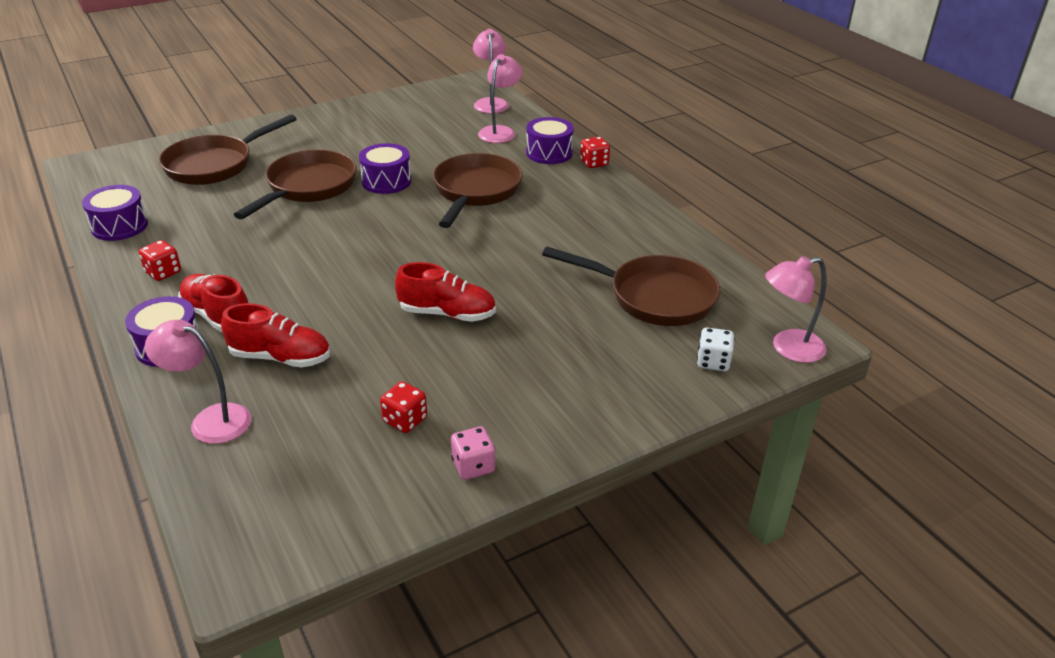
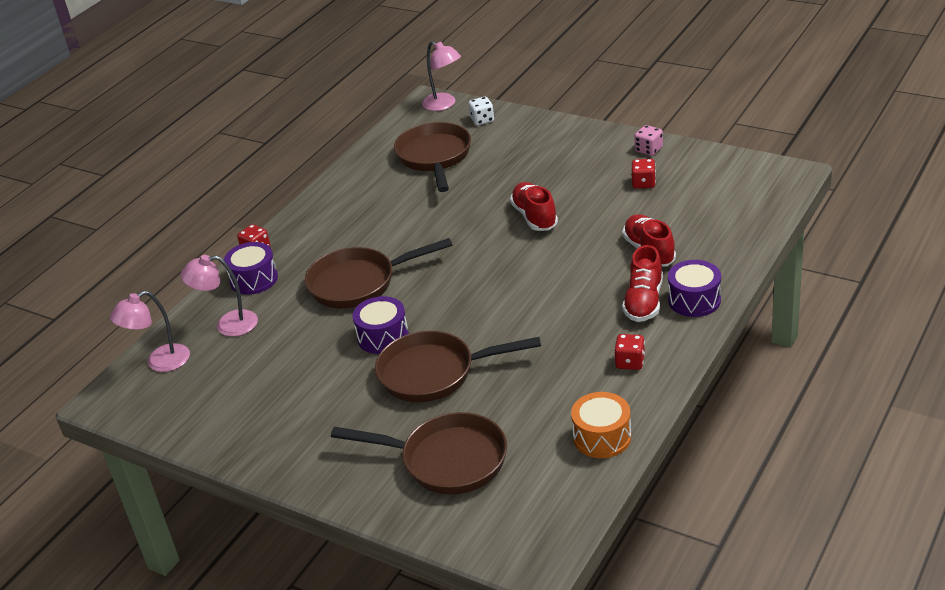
camera: 115 degrees left, 0 degrees up
(119, 226) = (602, 437): purple drum -> orange drum
(210, 420) = (726, 242): pink lamp -> none

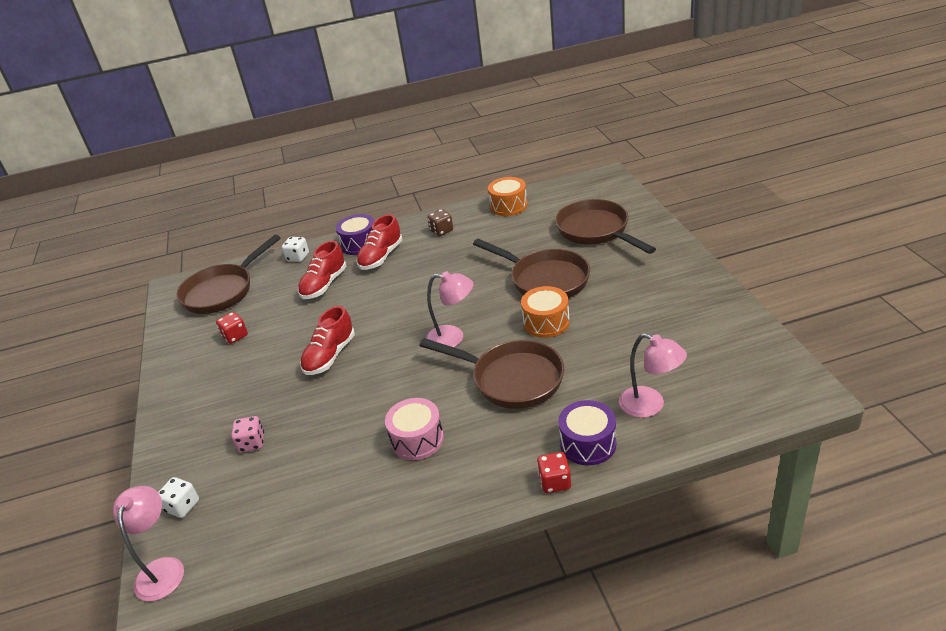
camera: 135 degrees left, 0 degrees up
(160, 362) = (736, 403): pink lamp -> pink lamp (453, 338)
(381, 218) = (417, 439): none -> pink drum
(383, 336) = (546, 322): purple drum -> orange drum
(434, 158) = (285, 485): brown pan -> brown pan (223, 291)
(630, 362) = (441, 231): red dice -> brown dice
(644, 302) = (381, 257): red shoe -> red shoe turned 150 degrees clockwise
(649, 150) = (178, 363): pink dice -> pink dice (252, 443)
(731, 255) = (298, 257): none -> white dice

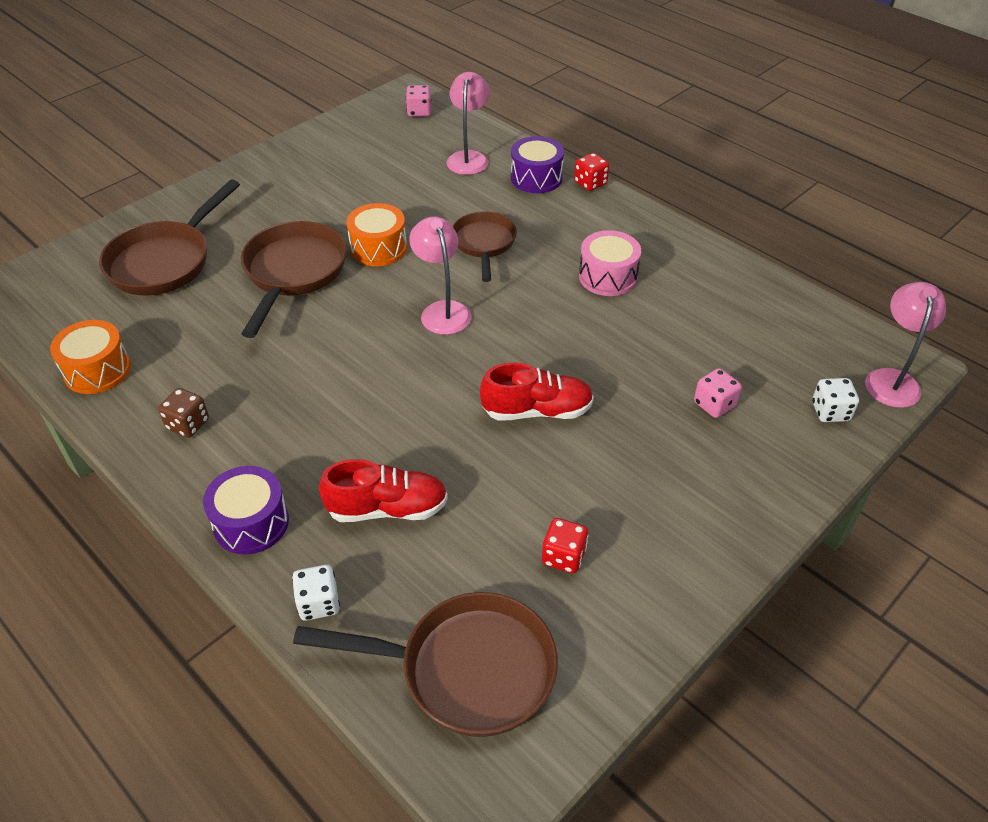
camera: 125 degrees left, 10 degrees up
(162, 569) = (891, 379): pink lamp -> pink lamp turned 135 degrees clockwise
(381, 257) = (285, 470): red shoe -> none
(511, 379) = (484, 244): brown pan -> brown pan, size x0.65
(760, 392) = (419, 112): none -> pink dice

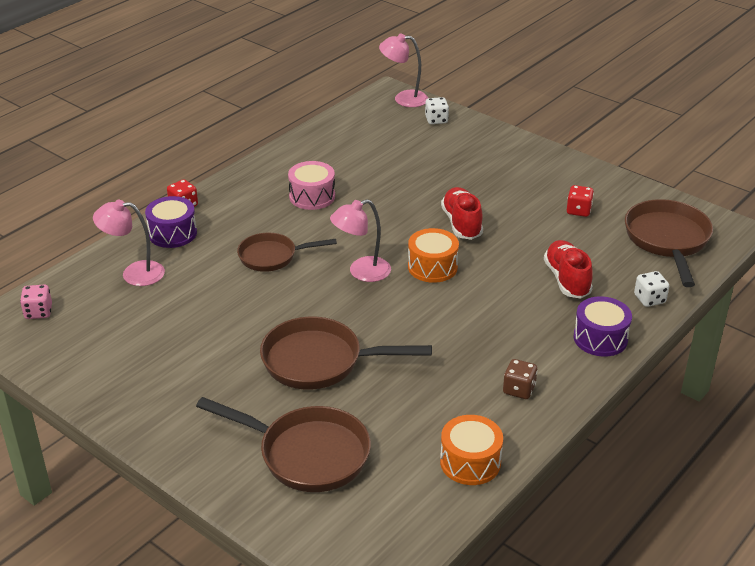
camera: 95 degrees left, 10 degrees down
(378, 248) = (280, 314): orange drum -> orange drum (432, 267)
(714, 404) = (439, 157): pink dice -> none

